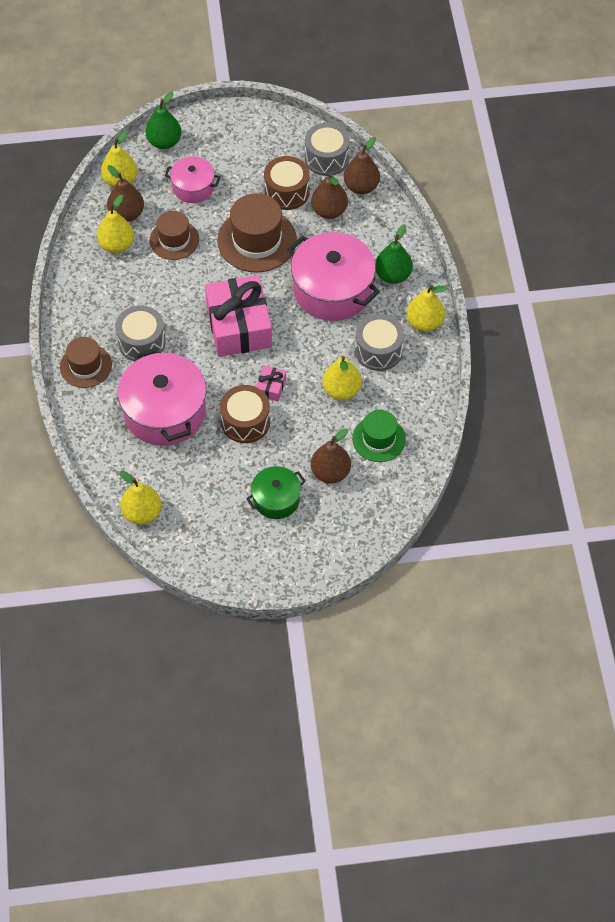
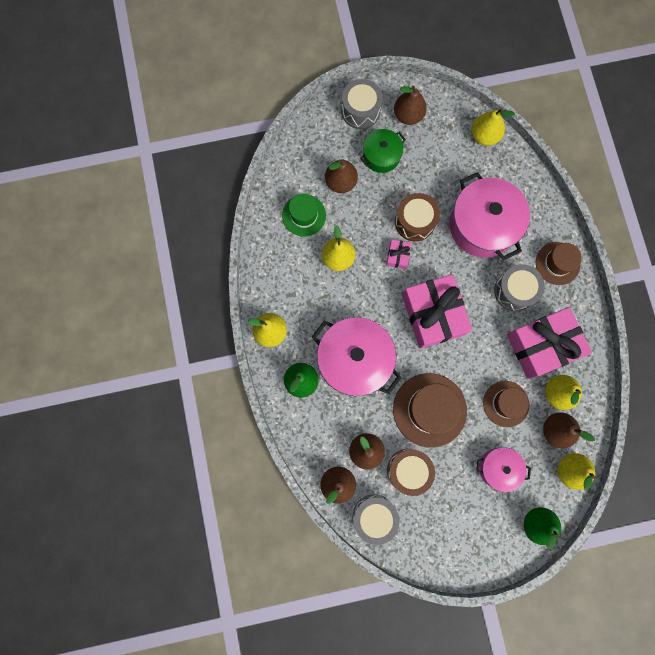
camera: 175 degrees right, 20 degrees up
(122, 288) = (542, 345): none -> pink gift
(235, 546) = (408, 115): none -> brown pear
(378, 350) = (309, 300): grey drum -> grey drum (360, 111)

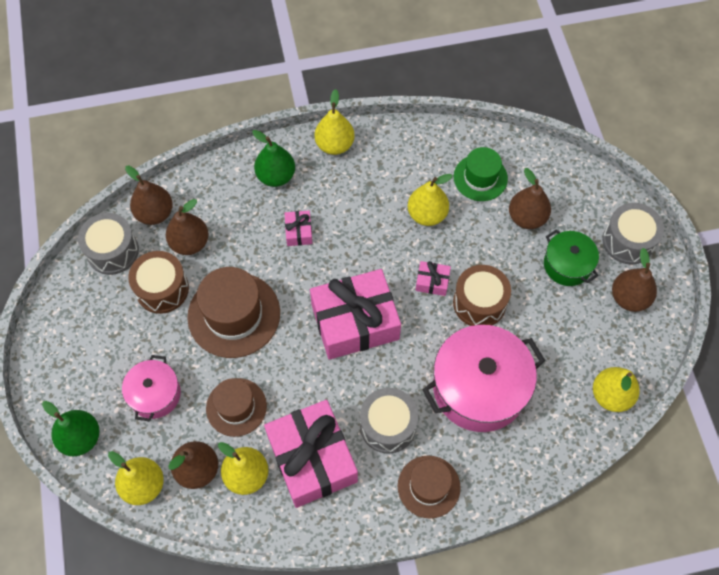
camera: 90 degrees right, 15 degrees down
(354, 360) = (299, 232): pink pot -> pink gift

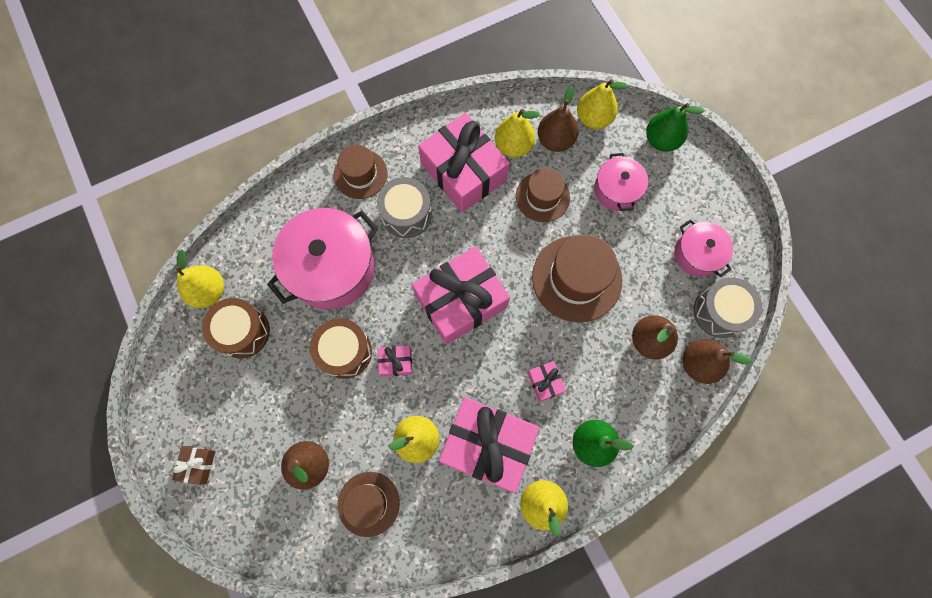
camera: 165 degrees right, 10 degrees up
(106, 308) = (697, 254): none -> pink pot
(162, 289) = (654, 286): brown drum -> brown drum (243, 332)
(366, 196) = (488, 444): none -> pink gift
(480, 178) = (368, 503): green hat -> brown hat
(567, 265) = (261, 418): green pot -> none
(628, 241) = (198, 464): grey drum -> brown gift
(629, 298) = (195, 396): brown pear -> none

